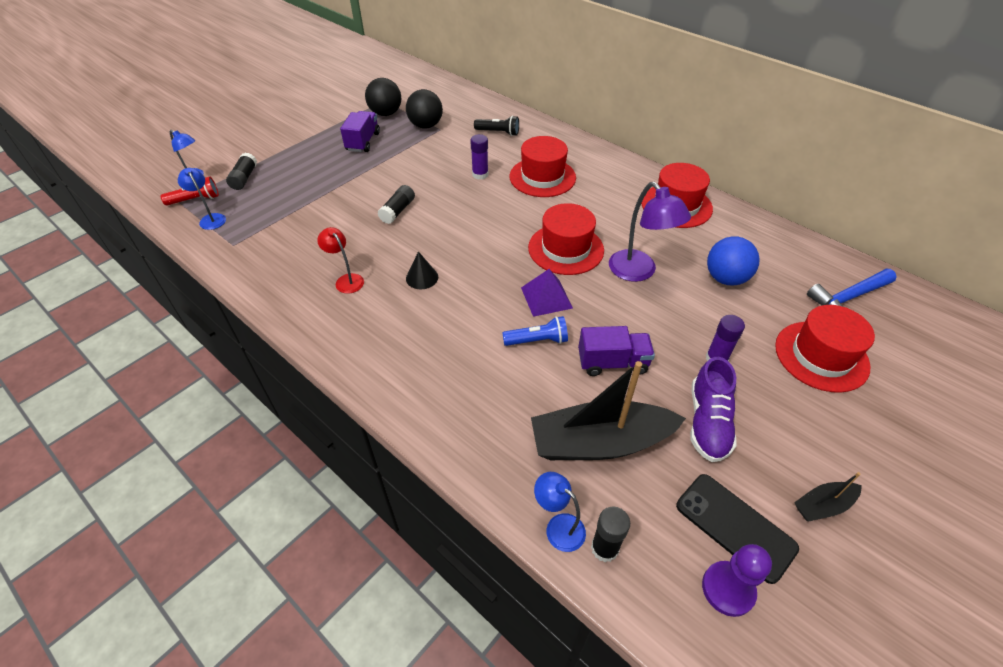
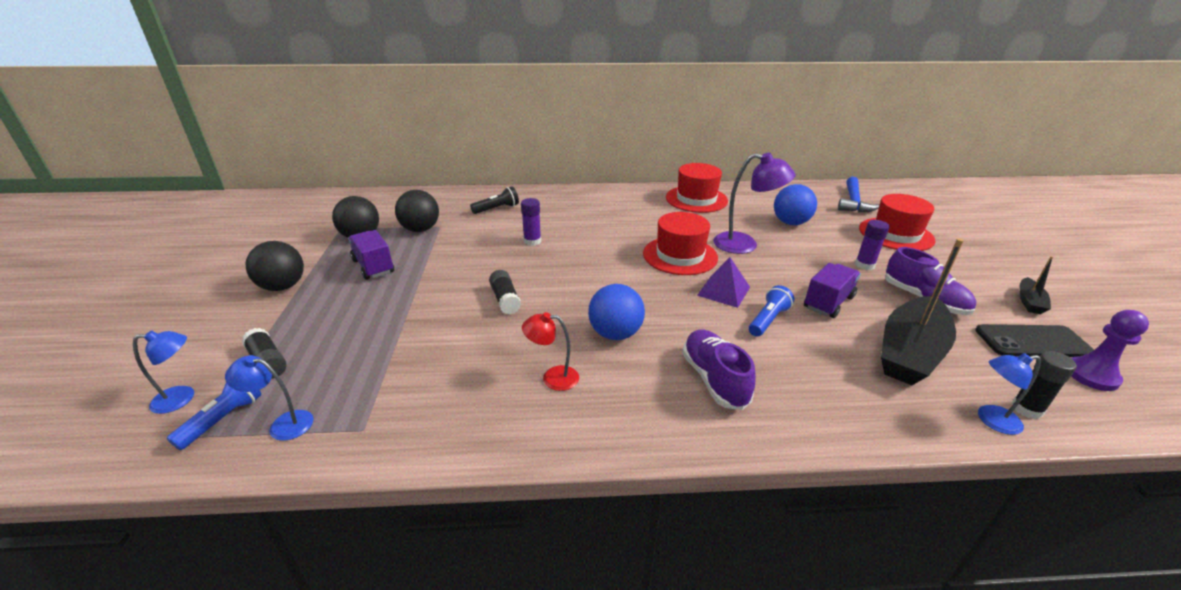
camera: 45 degrees left, 15 degrees down
(195, 200) = (223, 419): red flashlight -> blue flashlight
(305, 131) = (283, 286): none -> black ball
(422, 277) = (615, 334): black cone -> blue ball
(428, 349) = (714, 379): none -> purple shoe
(542, 177) = (583, 222): red hat -> none

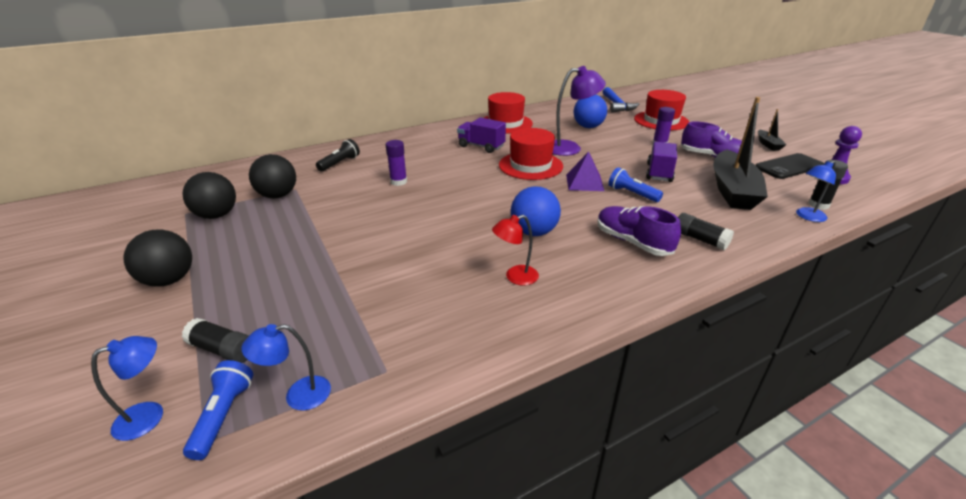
camera: 25 degrees left, 0 degrees up
(373, 266) = (258, 237): purple truck -> purple truck (481, 146)
(505, 299) = (418, 231): black glue stick -> black glue stick (700, 239)
(768, 320) = (632, 194): blue flashlight -> blue flashlight turned 60 degrees counterclockwise

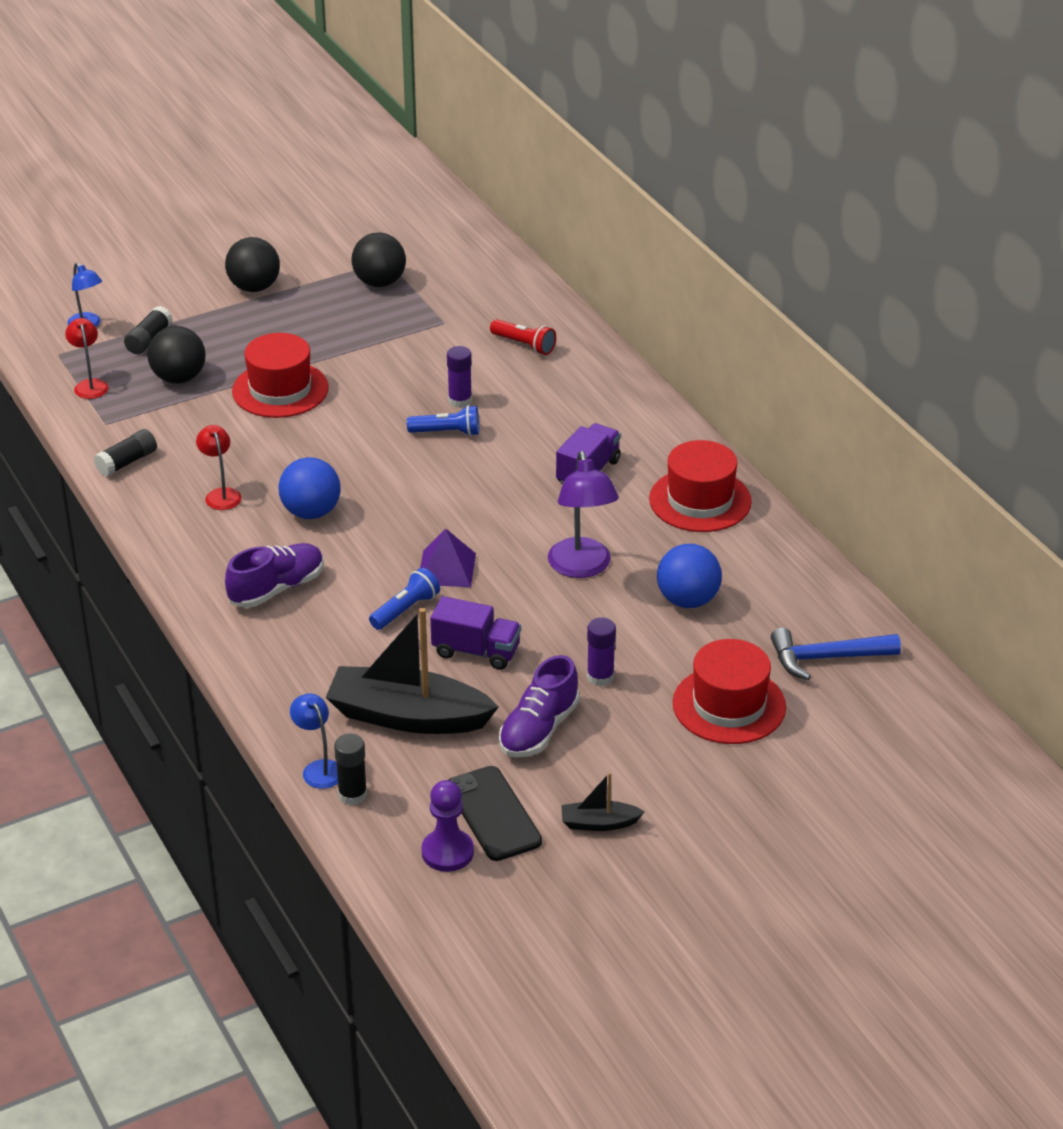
camera: 90 degrees right, 5 degrees up
(224, 415) = (79, 356): blue flashlight -> blue flashlight (447, 432)
(278, 195) = (426, 313): black ball -> black ball (179, 378)
(298, 395) = (90, 385): blue lamp -> red lamp
(340, 163) = (524, 345): black flashlight -> red flashlight
(530, 165) = (509, 520): red hat -> red hat (280, 390)
(700, 239) = (275, 647): black glue stick -> black glue stick (127, 462)

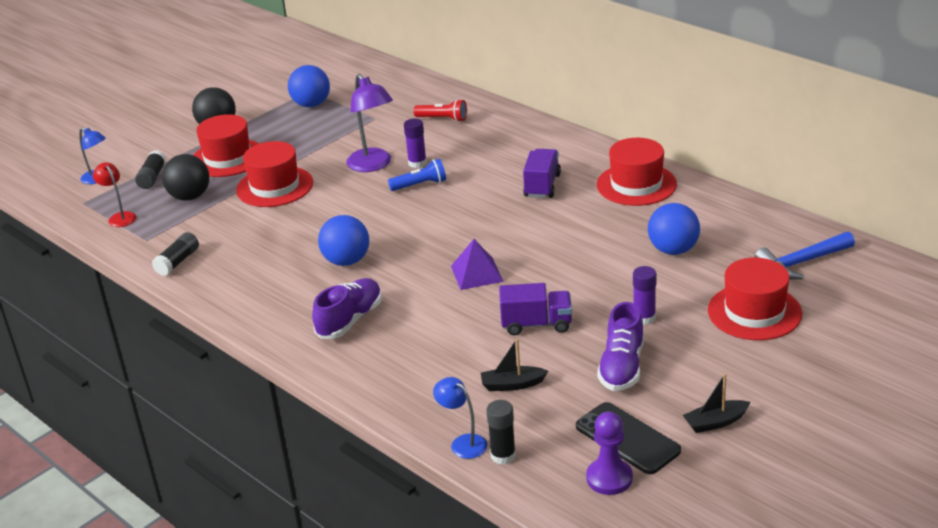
camera: 15 degrees left, 5 degrees down
(221, 494) = (267, 266): red lamp -> none
(246, 335) = (227, 158): none -> red hat
(379, 282) = (311, 104): black ball -> blue ball
(406, 609) = (462, 309): blue flashlight -> none
(408, 716) = (512, 385): black boat -> black boat, size x0.46
(582, 567) = (579, 248): purple lamp -> purple lamp (373, 165)

